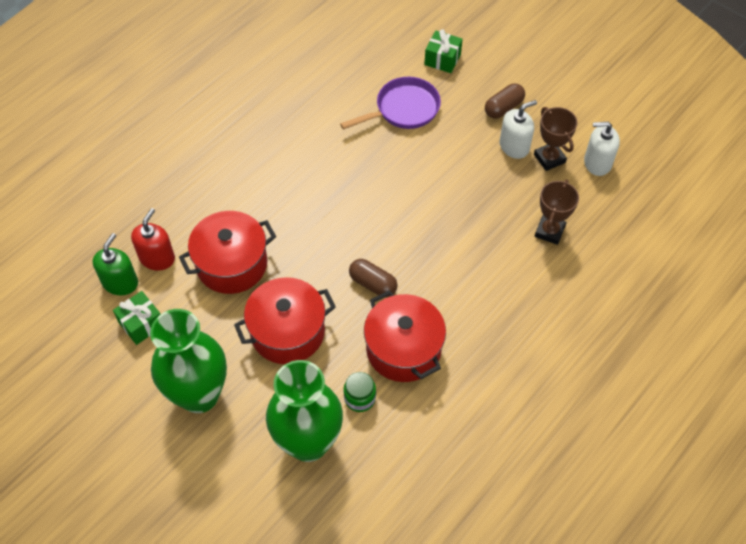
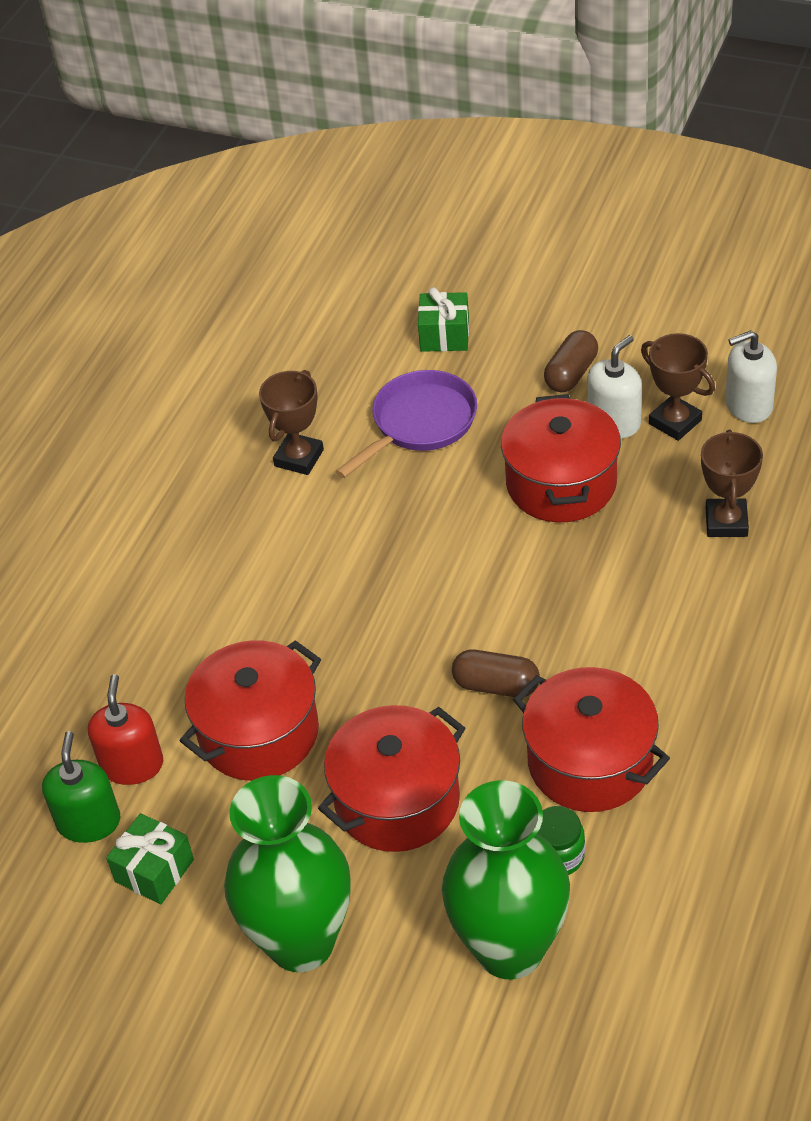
camera: 15 degrees left, 10 degrees down
(327, 107) = (299, 458): none -> brown trophy
(466, 174) = (561, 483): none -> red pot

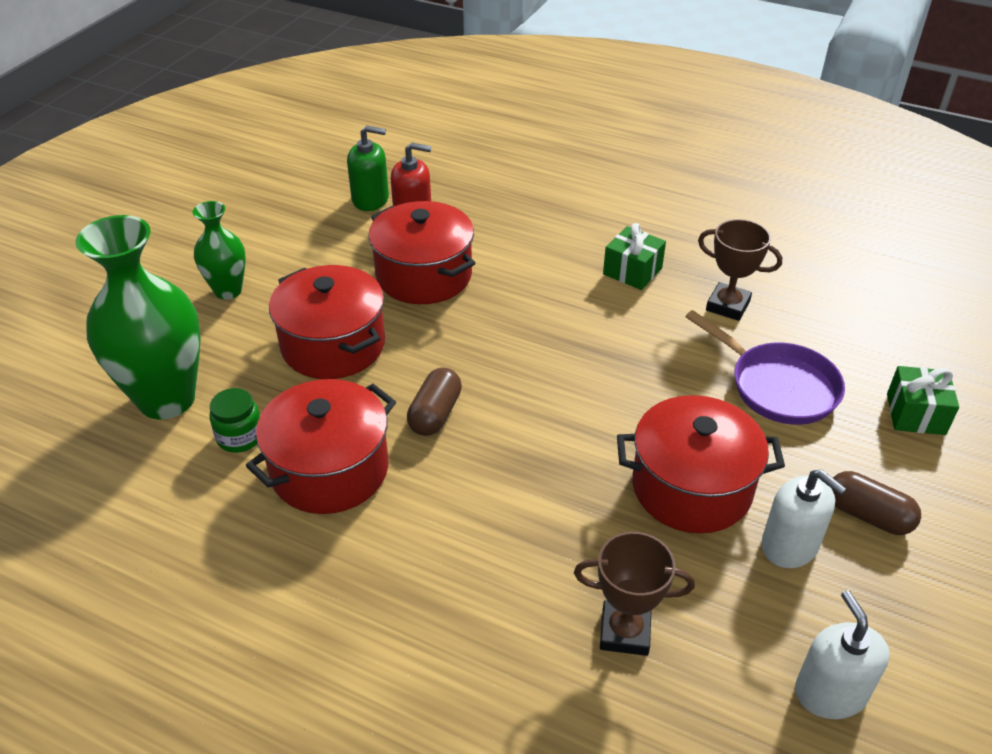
camera: 90 degrees right, 5 degrees down
(154, 870) = (318, 226): green gift -> green gift (632, 271)
(301, 942) = (228, 290): green vase -> green vase, size x0.54
(675, 422) = (793, 606): brown trophy -> none

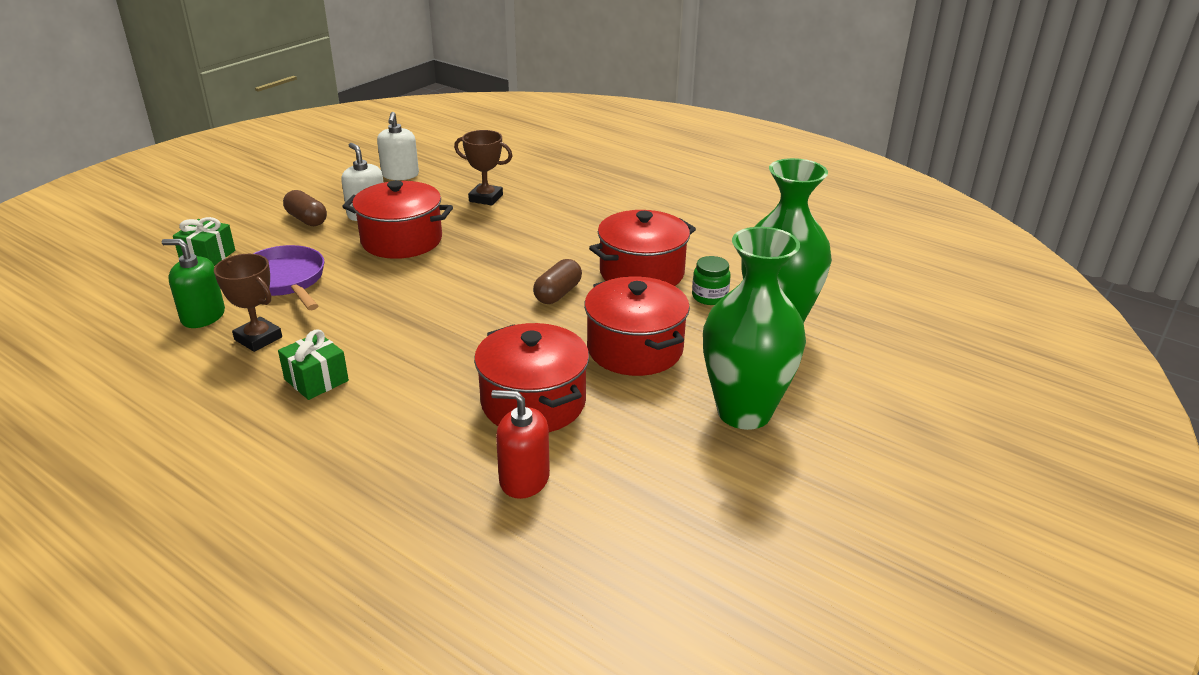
camera: 170 degrees left, 10 degrees down
(228, 290) = (744, 412): green vase -> green vase, size x1.84
(370, 199) = (573, 516): green soap dispenser -> green soap dispenser (203, 316)

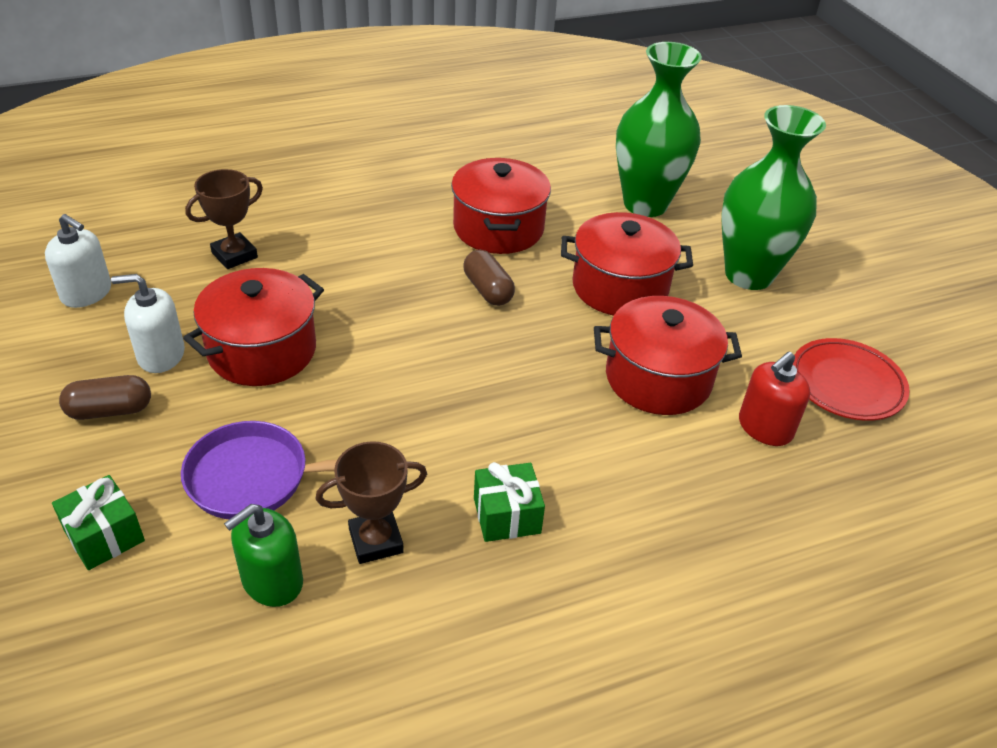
camera: 60 degrees left, 10 degrees up
(640, 517) = (846, 384): none -> red plate
(709, 297) = (572, 213): green jar -> none

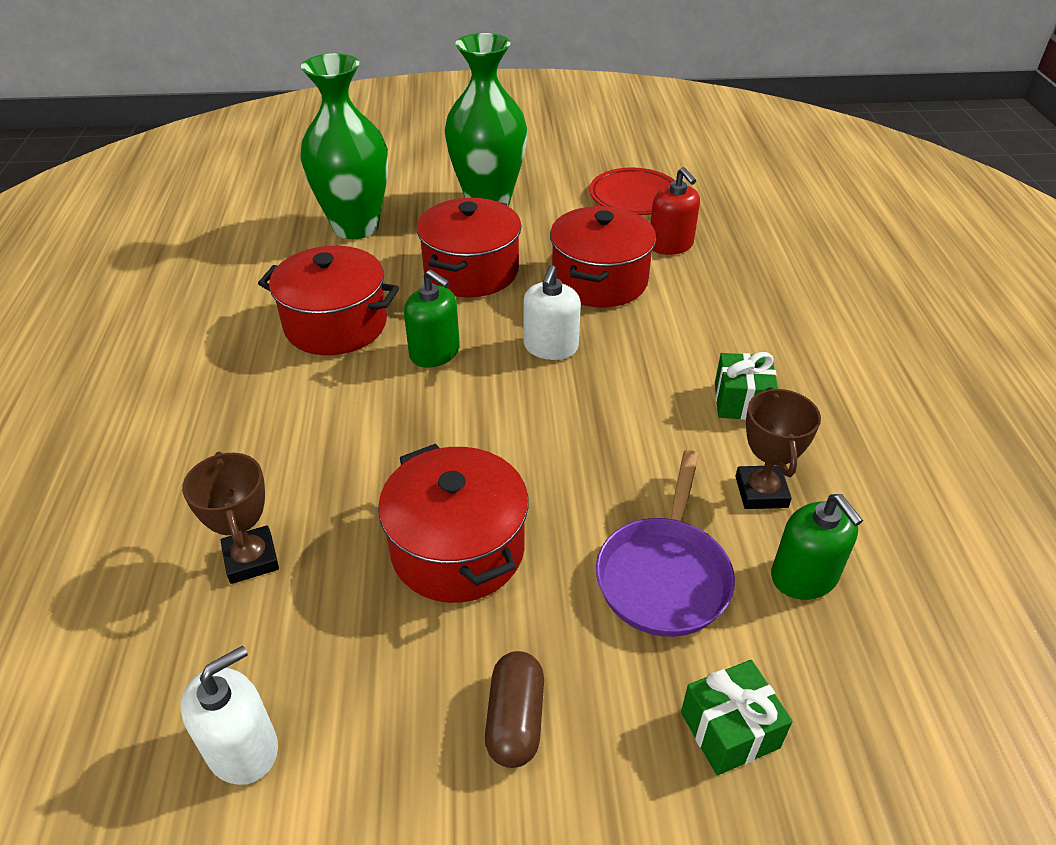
camera: 70 degrees left, 0 degrees up
(161, 355) = (425, 656): white soap dispenser -> white soap dispenser (550, 347)
(488, 290) = (435, 352): brown capsule -> green soap dispenser

